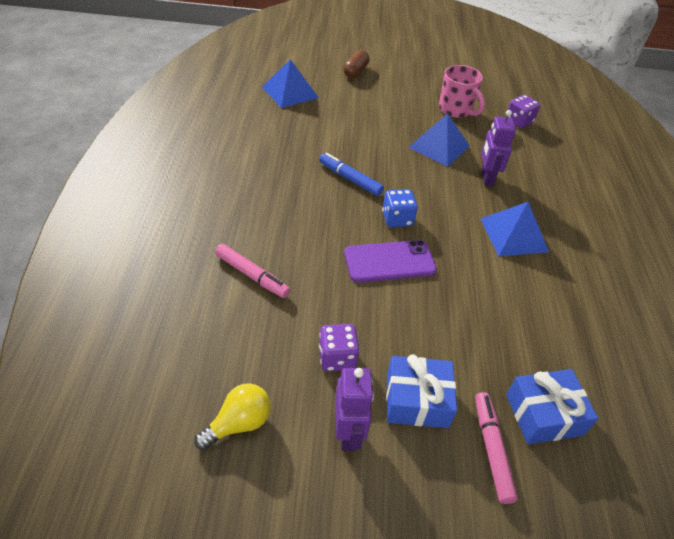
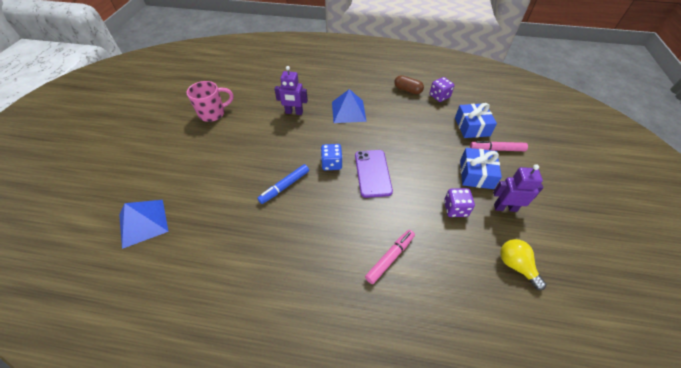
camera: 80 degrees left, 5 degrees up
(355, 72) = (130, 168): brown capsule -> brown capsule (407, 90)
(439, 146) = (255, 130): blue pyramid -> none
(518, 121) = (237, 86): purple dice -> purple dice (439, 96)

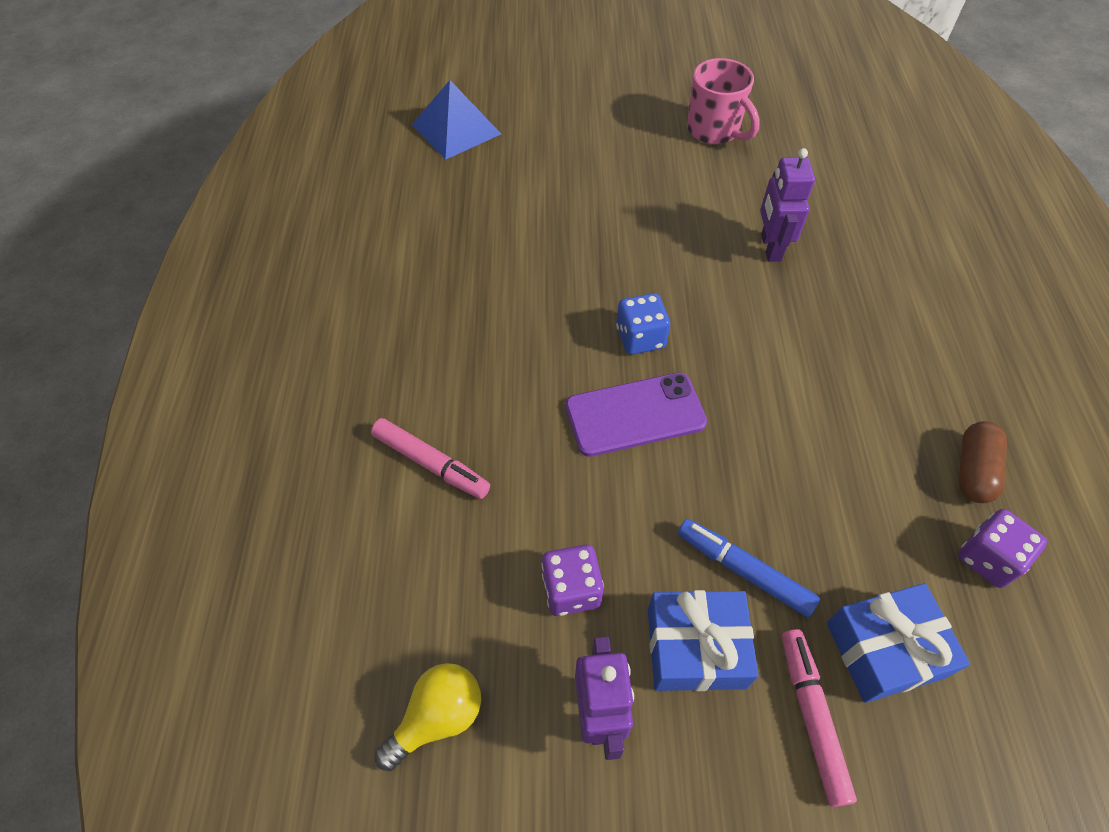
camera: 80 degrees right, 5 degrees up
(285, 186) = (562, 275): blue marker -> blue marker (743, 570)
(348, 111) = (819, 344): blue pyramid -> none

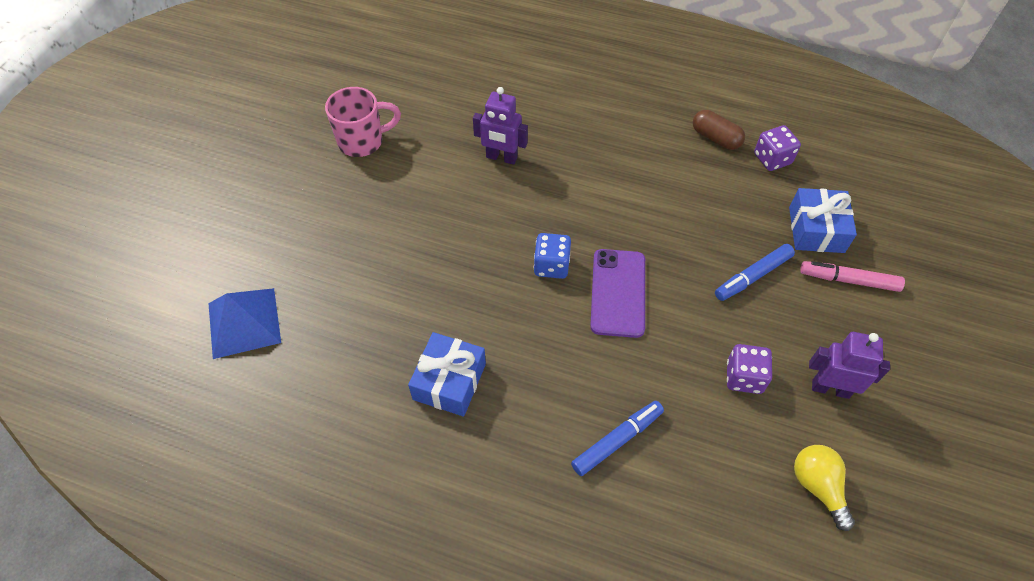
camera: 70 degrees left, 0 degrees up
(431, 463) = (617, 440): pink marker -> blue marker
(695, 648) = (797, 321): blue gift -> blue gift (449, 381)

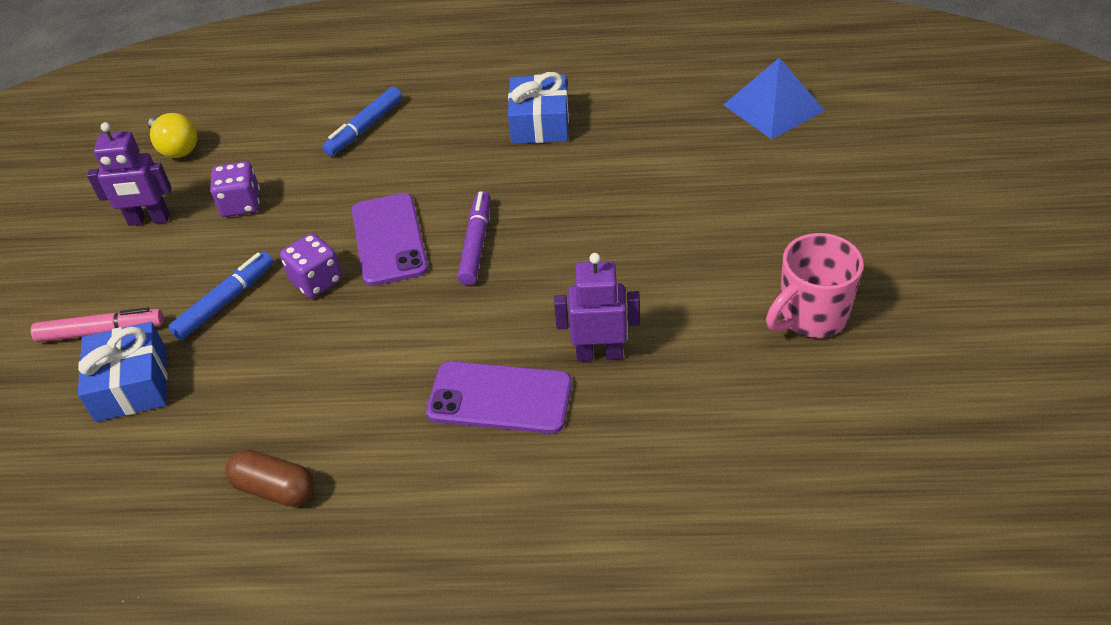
camera: 165 degrees right, 10 degrees down
(551, 265) = (476, 244): blue dice -> purple marker
(572, 149) = (499, 398): none -> purple phone
(772, 159) = (182, 478): purple dice -> purple dice (316, 281)

